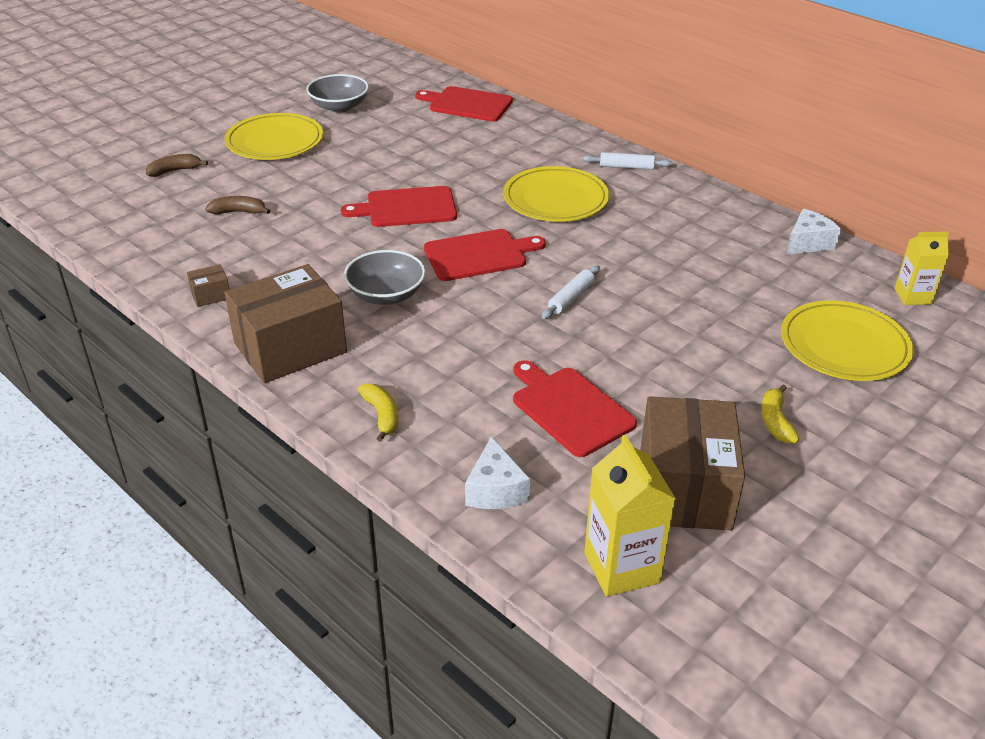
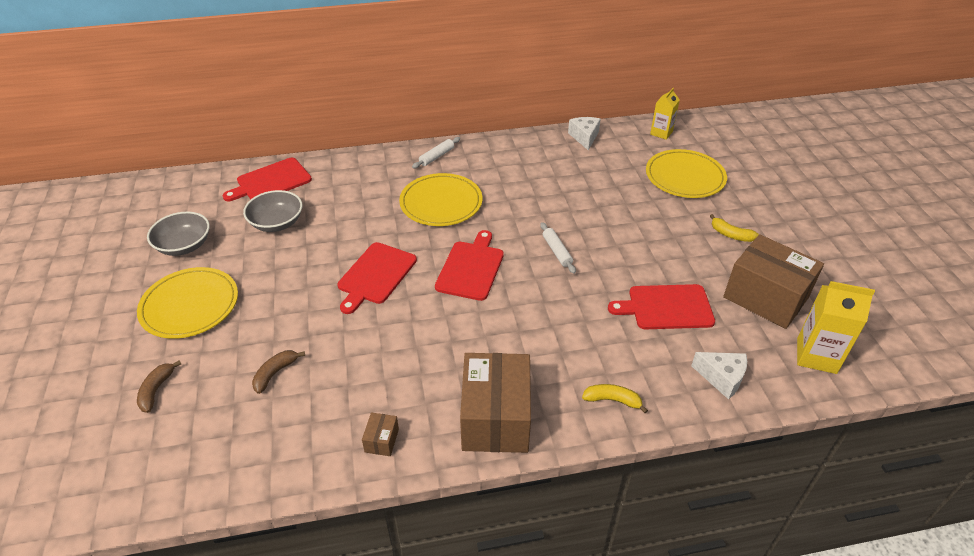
camera: 55 degrees left, 5 degrees up
(386, 295) = (475, 336): grey bowl -> grey bowl (277, 223)

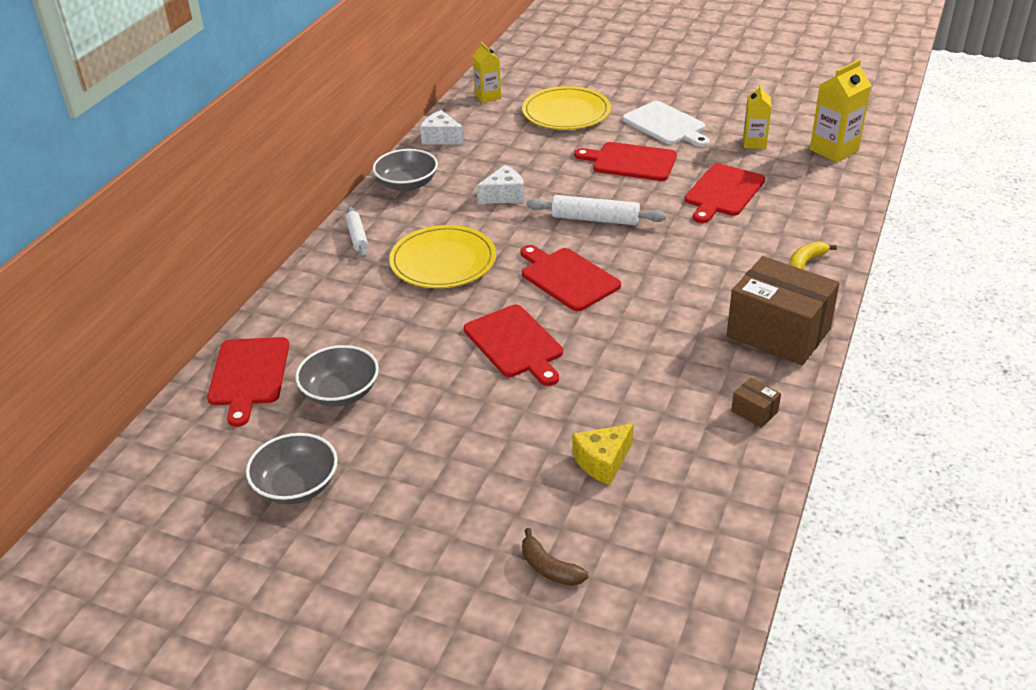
camera: 55 degrees left, 5 degrees down
(190, 305) = (423, 506): yellow plate -> none
(275, 373) = (603, 461): brown banana -> yellow cheese
(514, 149) = (407, 184): none -> grey bowl
(557, 251) = (595, 219): white rolling pin -> white rolling pin, size x1.58
(654, 237) = (630, 162): none -> red cutting board
(722, 378) = (823, 200): white cheese -> white cheese (504, 195)
(731, 235) = (666, 125): yellow banana -> white cutting board
(765, 297) = (754, 143): brown box -> yellow carton

